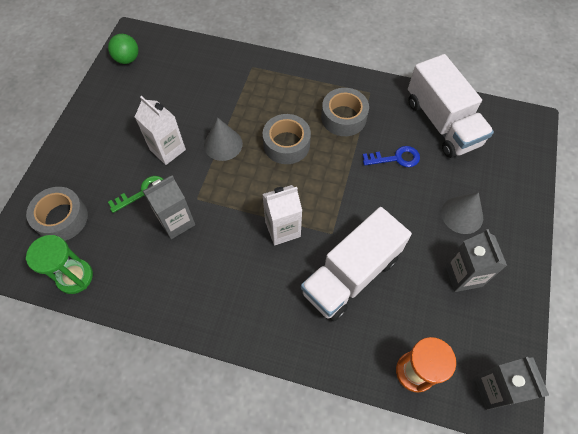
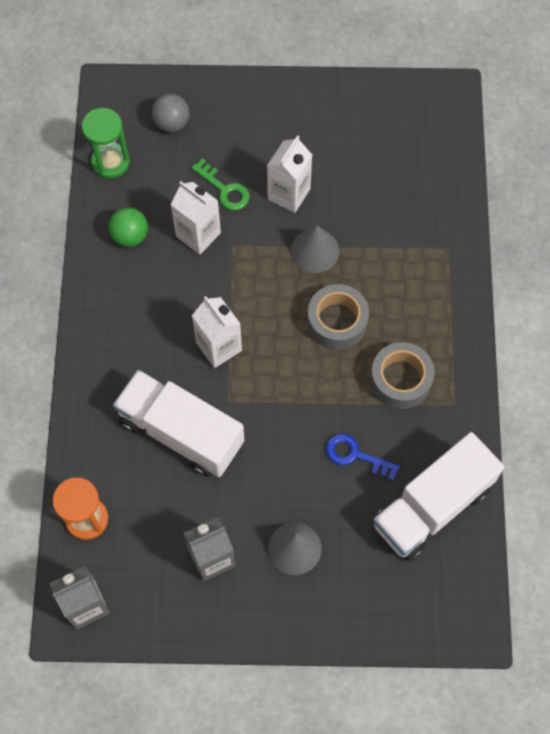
camera: 75 degrees right, 5 degrees up
(62, 218) = (172, 123): grey tape -> grey ball
(127, 59) = (409, 102): green ball -> green ball (130, 236)
(176, 222) = (198, 234): grey carton -> white carton
(396, 158) = (356, 455): blue key -> blue key turned 135 degrees clockwise

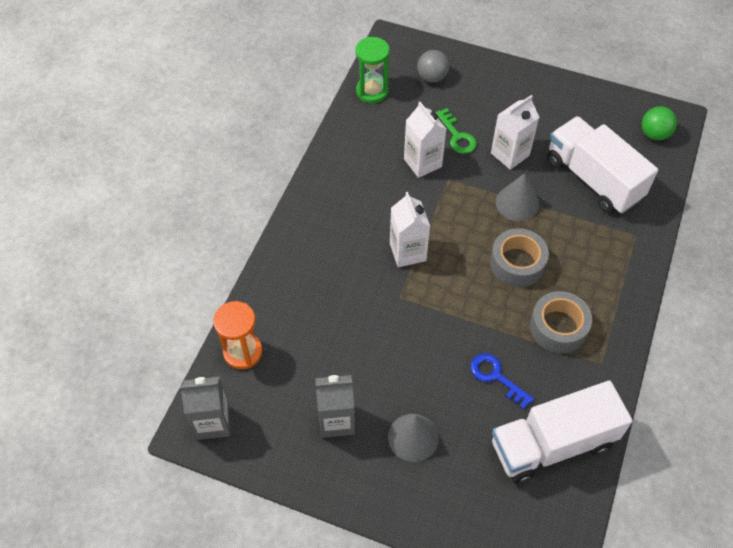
camera: 20 degrees right, 10 degrees down
(130, 236) = (366, 148): green ball -> green ball (654, 134)
(181, 432) = (350, 309): white truck -> white truck (593, 179)

